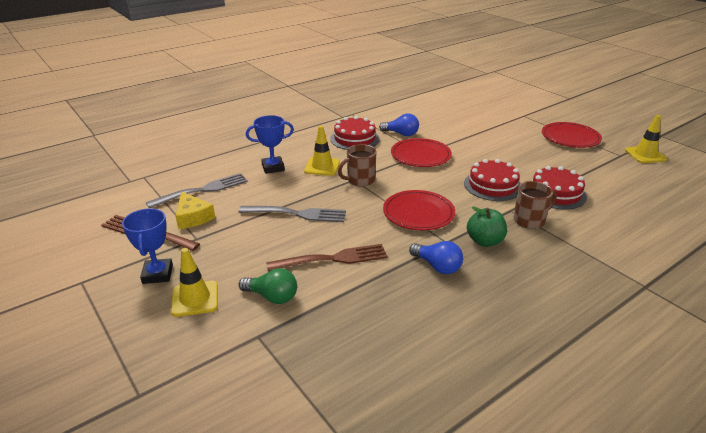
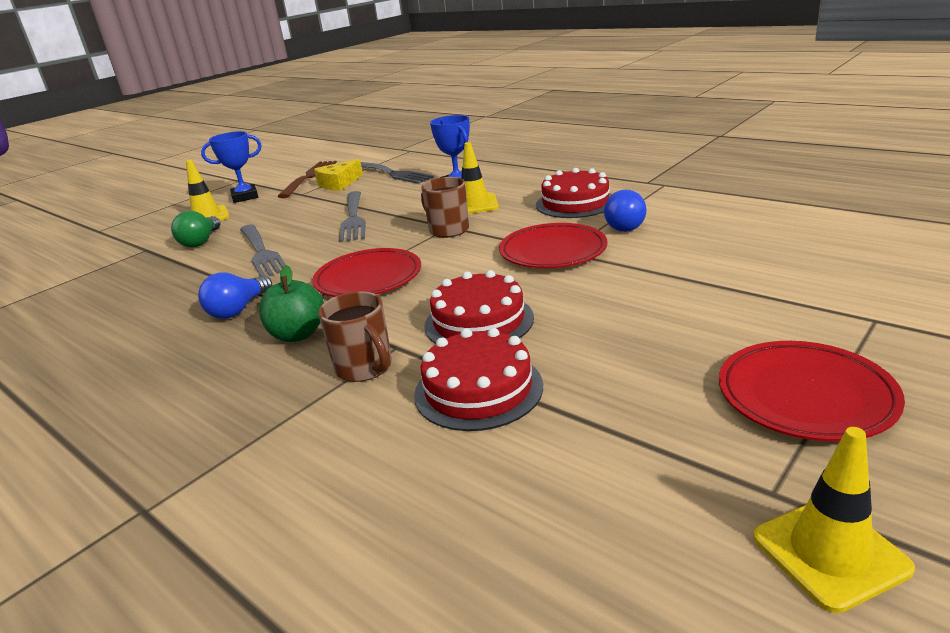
camera: 80 degrees right, 5 degrees down
(332, 259) = (261, 252): brown fork -> grey fork

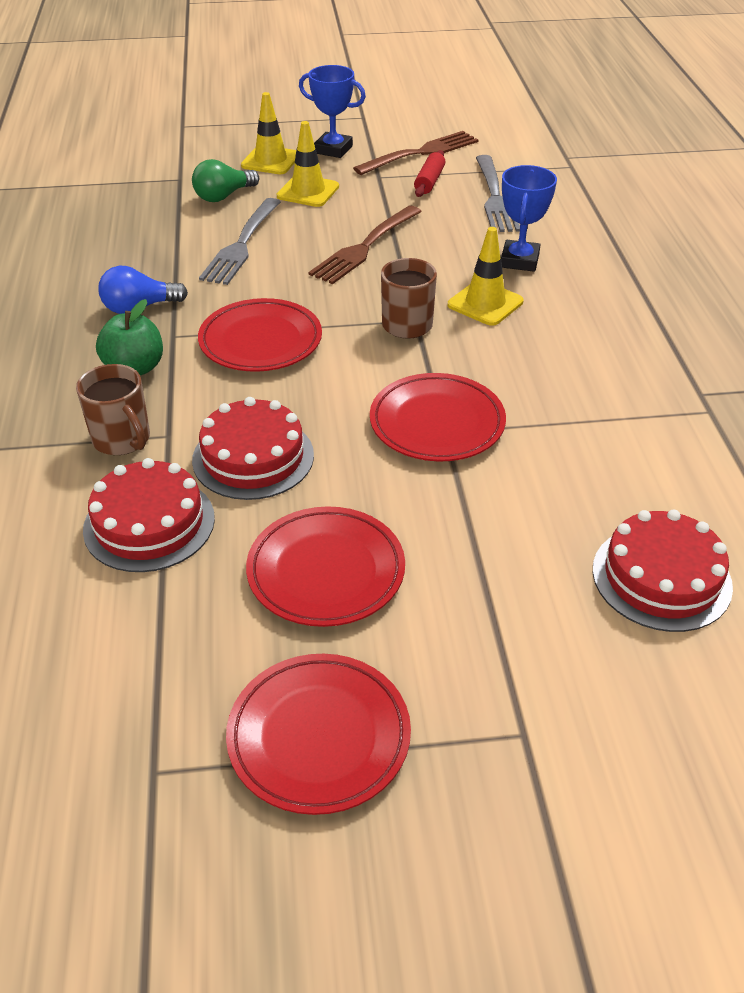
camera: 40 degrees right, 15 degrees up
(338, 183) = (429, 181): yellow cheese -> red rolling pin
(353, 218) = (365, 246): grey fork -> brown fork
(365, 368) = (122, 439): brown mug -> brown mug turned 45 degrees counterclockwise
(575, 203) = (573, 371): red cake -> red cake (661, 577)
(624, 225) = (555, 440): blue light bulb -> none
(636, 334) = (326, 571): none -> red plate
(830, 553) = (103, 836): yellow traffic cone -> yellow traffic cone (308, 191)

